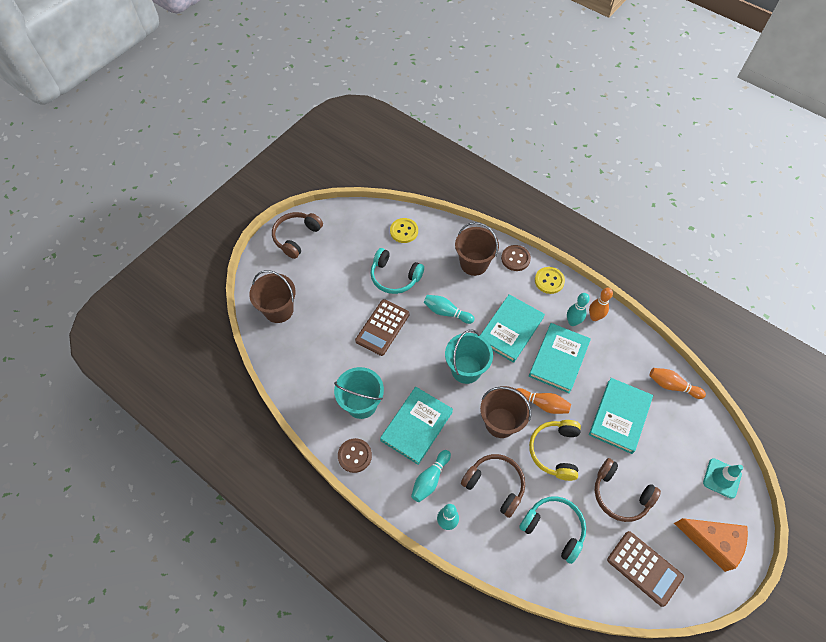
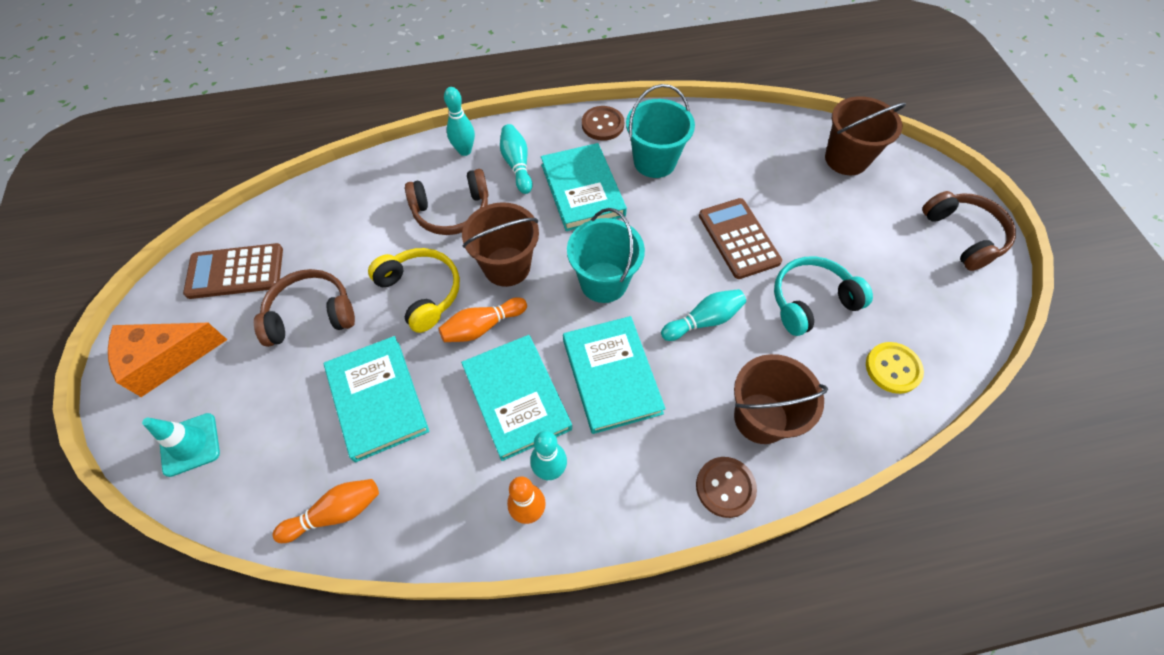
camera: 130 degrees right, 0 degrees up
(549, 281) = (644, 502): yellow button -> none
(554, 528) = (359, 227): turquoise headphones -> none

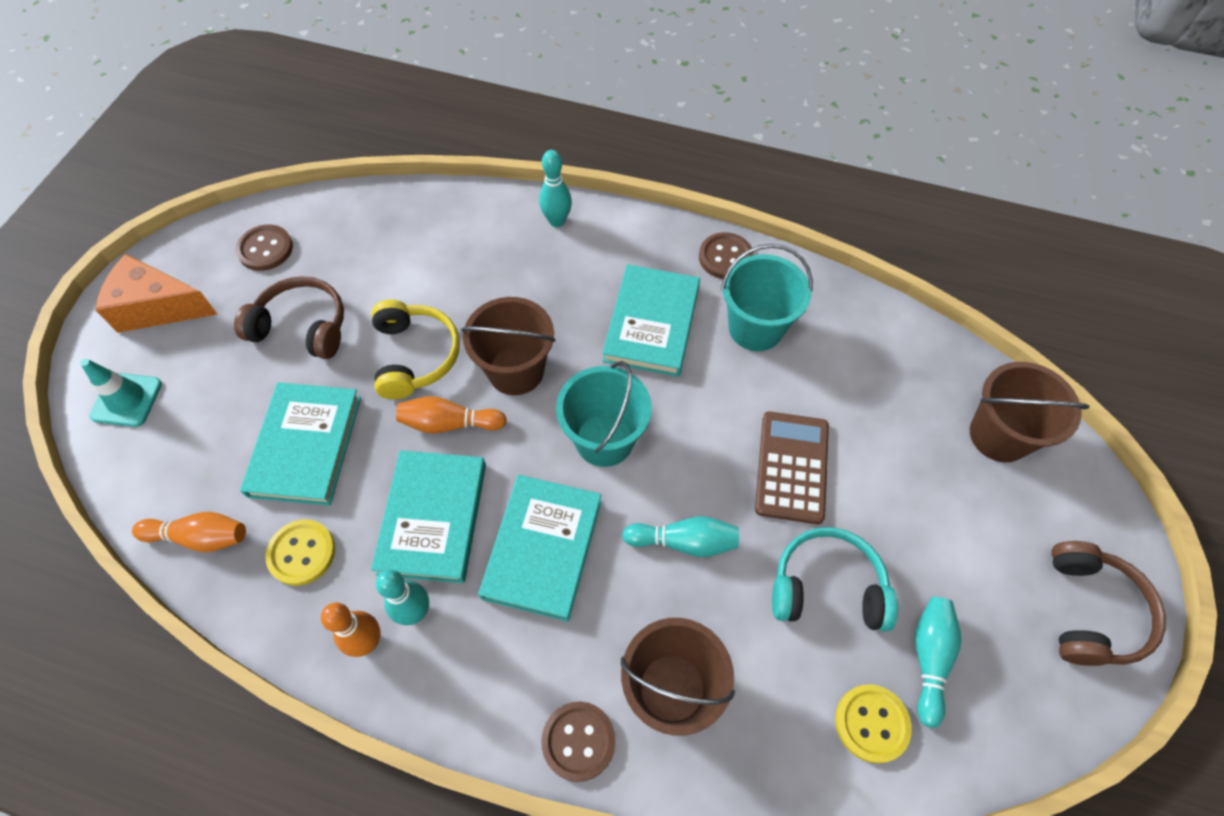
camera: 30 degrees right, 0 degrees up
(235, 272) = (265, 249): brown calculator -> brown button
(431, 478) = (302, 553): none -> yellow button
(452, 211) = (501, 282): brown headphones -> none
(517, 165) = (601, 262): turquoise bowling pin -> turquoise bowling pin (929, 659)

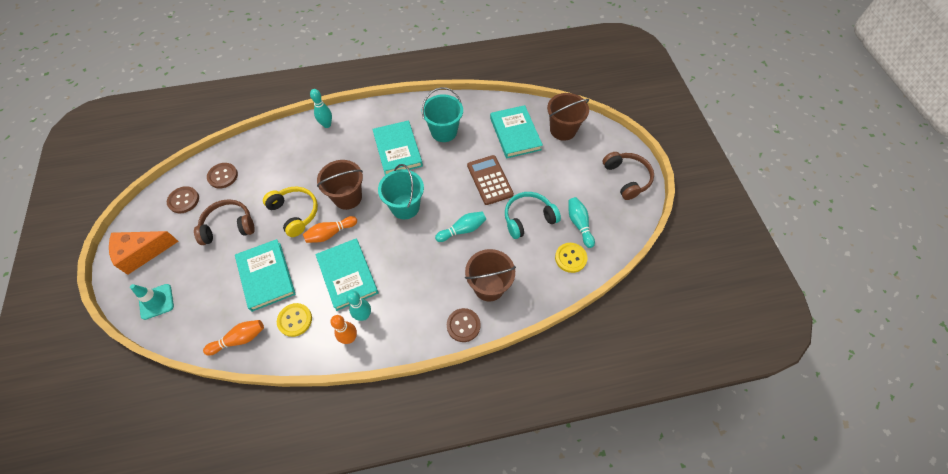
camera: 30 degrees left, 0 degrees up
(542, 548) = (404, 262): turquoise book -> turquoise book (515, 134)
(725, 257) = (414, 108): brown button -> brown button (223, 176)

